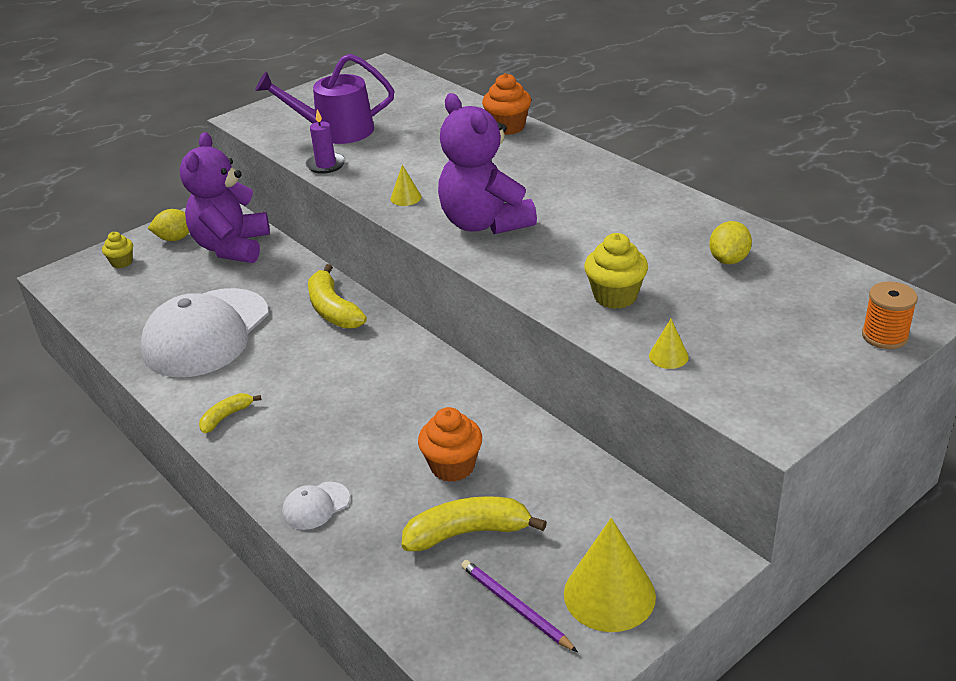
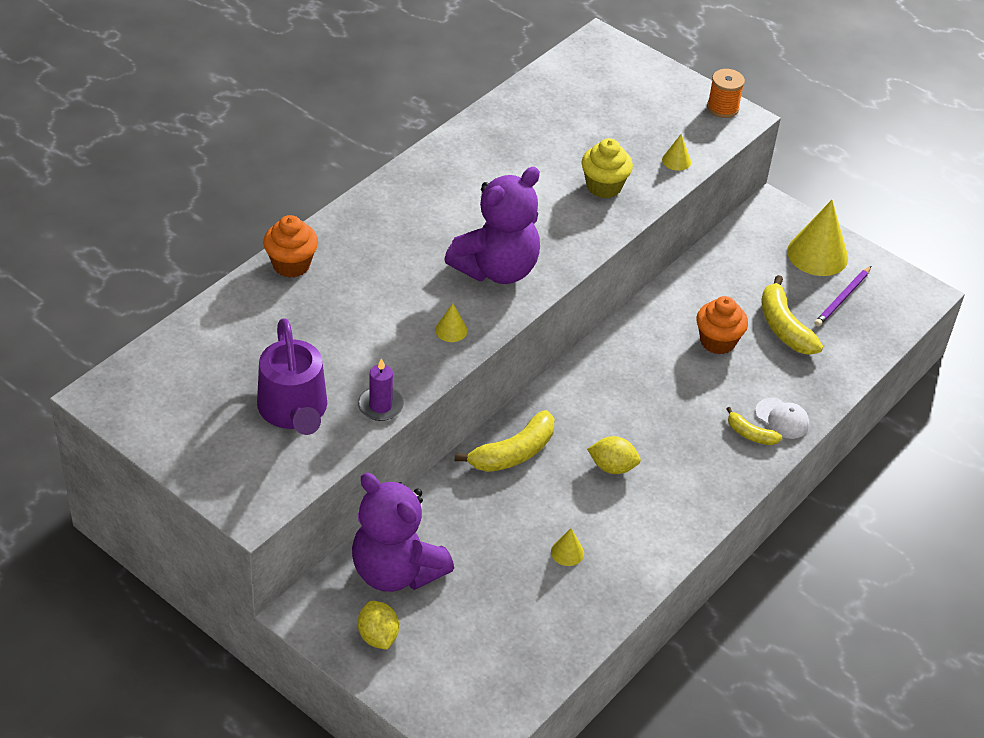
camera: 105 degrees left, 10 degrees up
(122, 262) = (435, 678): yellow cupcake -> none
(206, 333) = (567, 552): white cap -> yellow cone
(226, 417) = (691, 503): yellow banana -> yellow banana (750, 434)
(232, 247) = (396, 571): purple teddy bear -> purple teddy bear turned 45 degrees clockwise
(729, 259) = (541, 124): yellow lemon -> yellow lemon (612, 467)
(884, 336) = (630, 61): orange spool -> orange spool (722, 108)

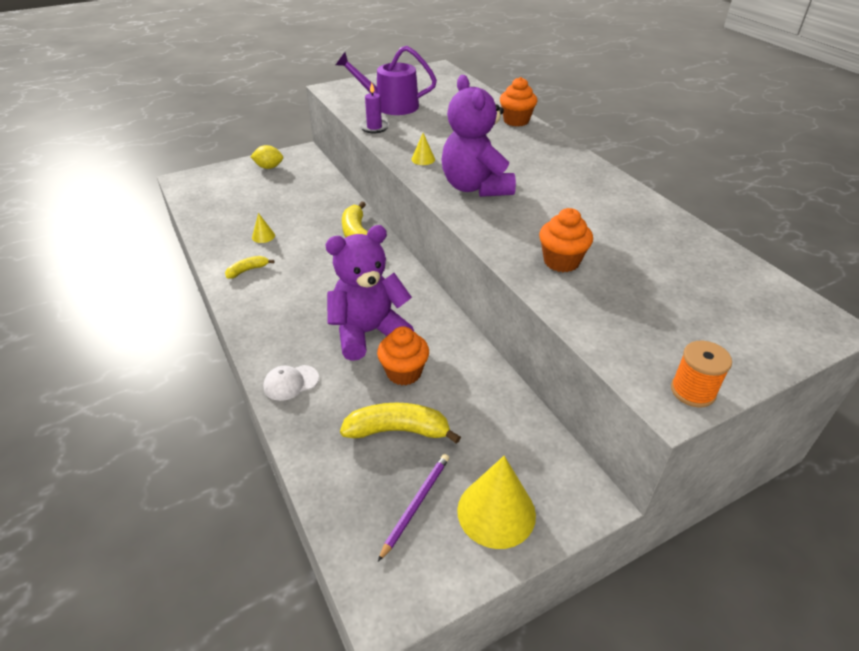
camera: 115 degrees right, 5 degrees down
(396, 571) = (304, 179): purple teddy bear -> purple teddy bear (368, 332)
(604, 186) = (561, 261): yellow cupcake -> orange cupcake
(612, 467) = (314, 273): yellow lemon -> none
(676, 161) = (592, 320): yellow cone -> none
(750, 434) = (289, 355): yellow banana -> yellow banana (248, 270)
(842, 298) = (415, 505): purple pencil -> purple pencil turned 60 degrees clockwise

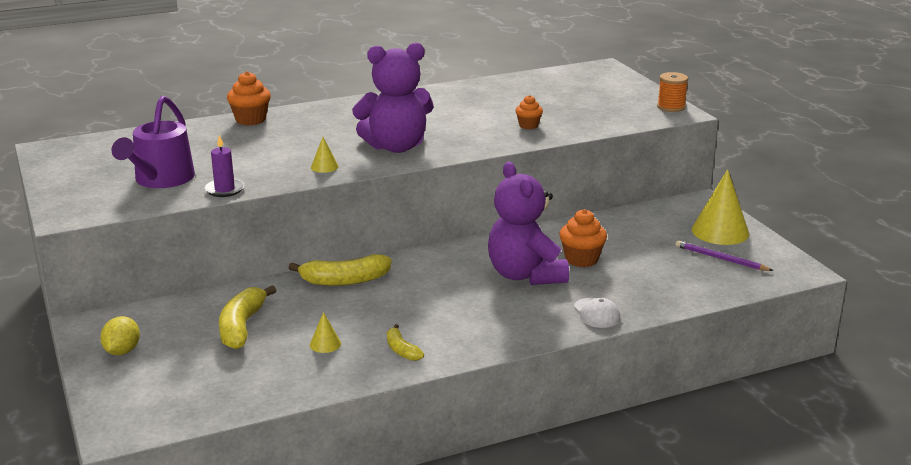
camera: 85 degrees left, 15 degrees down
(398, 430) = (650, 263): yellow banana -> yellow banana (242, 327)
(561, 261) = (528, 125): orange cupcake -> orange cupcake, size x0.63

